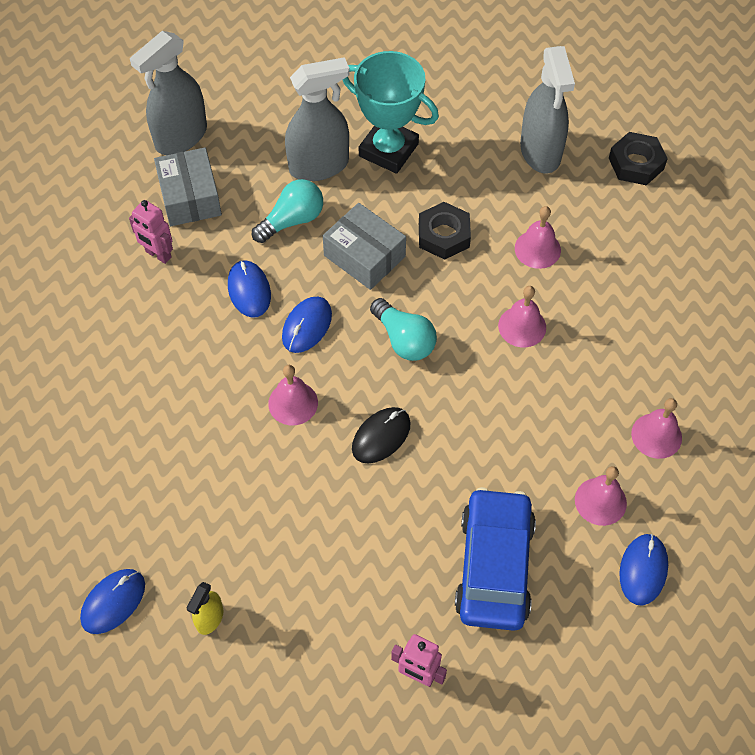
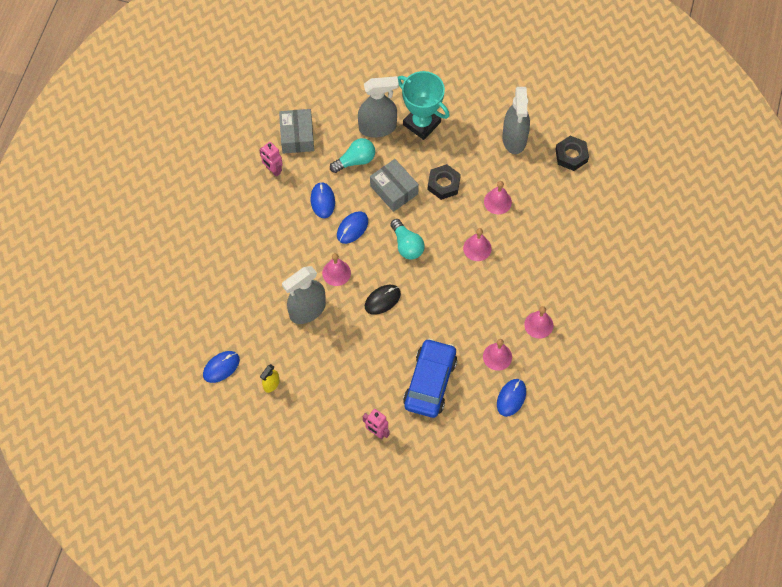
camera: 10 degrees right, 5 degrees up
(181, 137) = (297, 95): grey spray bottle -> grey spray bottle (307, 310)

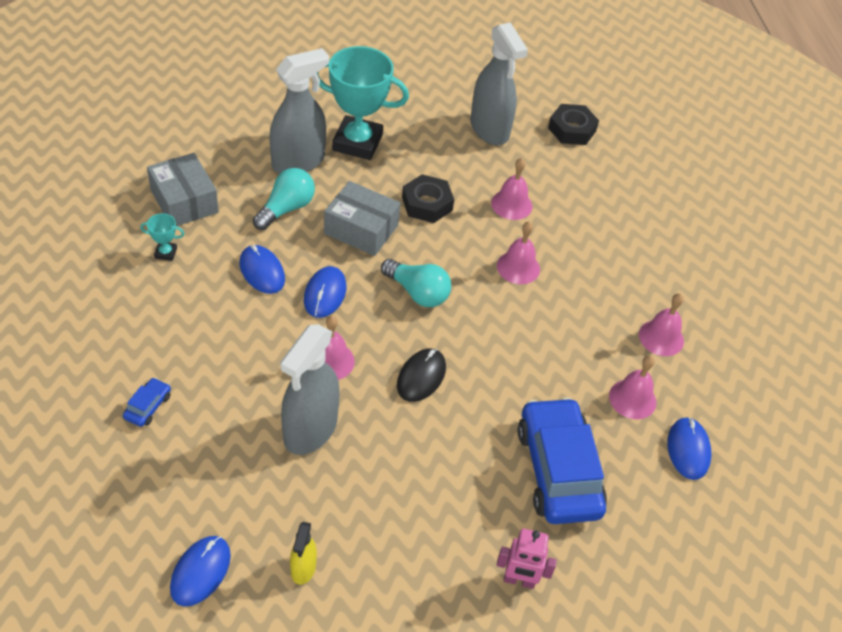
camera: 30 degrees left, 15 degrees down
(228, 266) = (148, 406): none -> blue car
(273, 170) = (166, 253): pink robot -> turquoise trophy

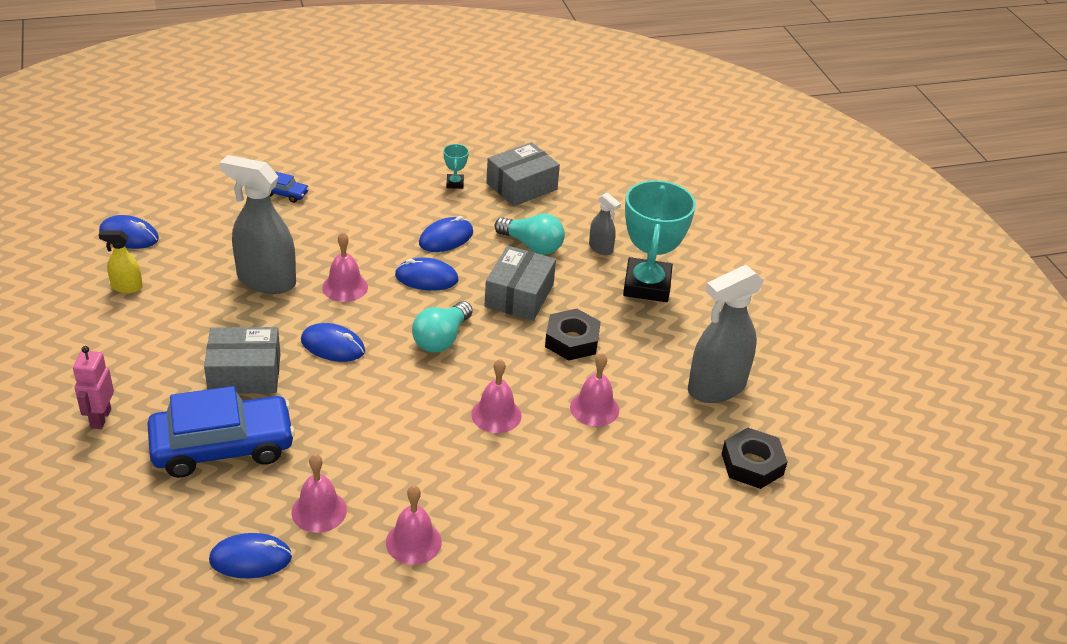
camera: 85 degrees right, 10 degrees down
(298, 162) = (600, 248): grey spray bottle -> grey spray bottle, size x0.48
(421, 377) = (333, 346): black mouse -> blue mouse
(457, 451) = (244, 373): none -> grey box

